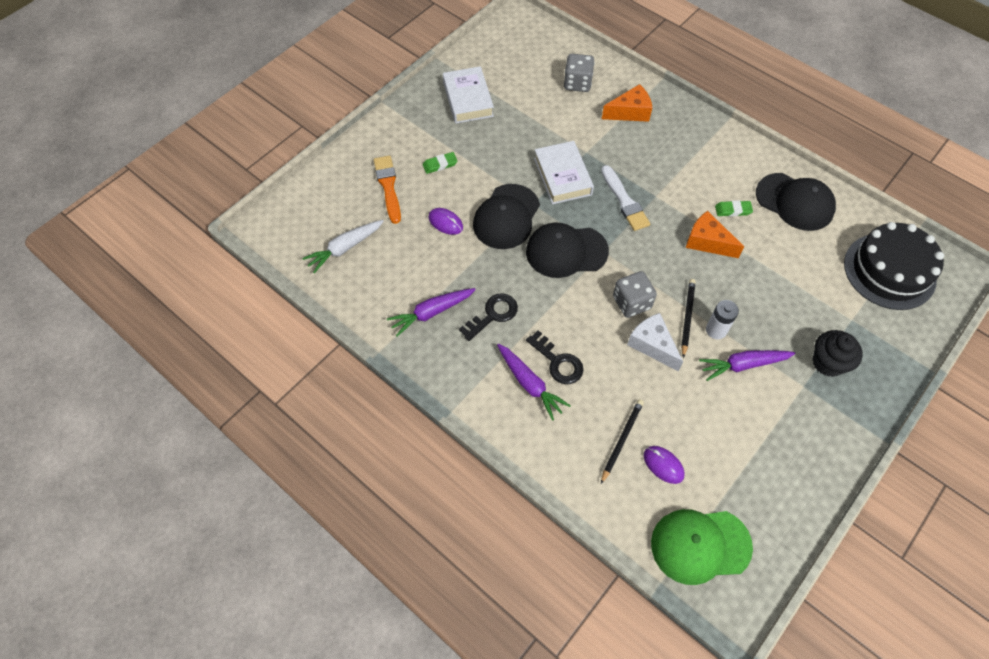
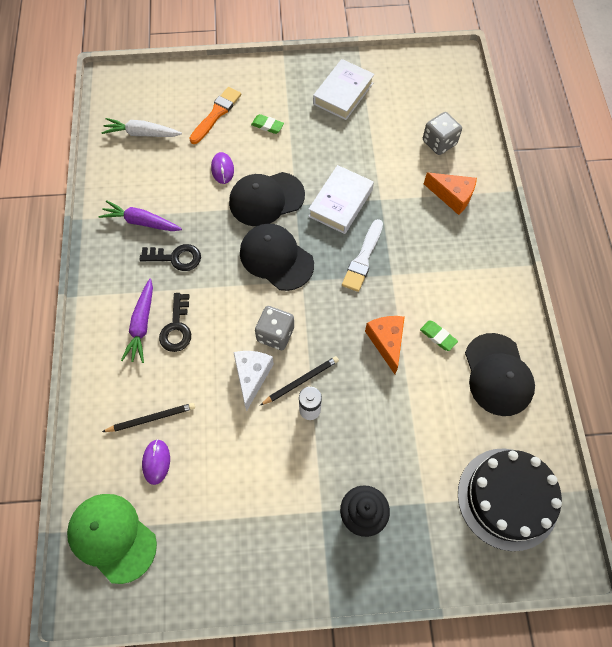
camera: 45 degrees right, 5 degrees up
(743, 365) = (297, 452): purple carrot -> none

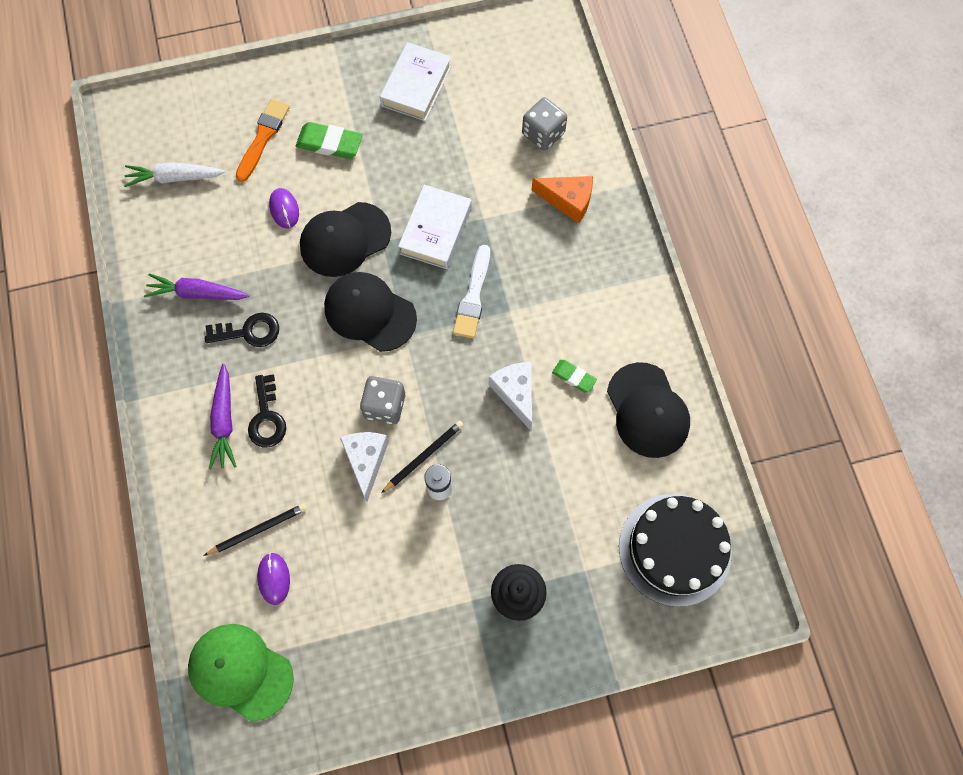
camera: 10 degrees left, 5 degrees up
(267, 125) = (329, 143): green eraser -> green eraser, size x1.64
(386, 342) = (515, 393): orange cheese -> white cheese

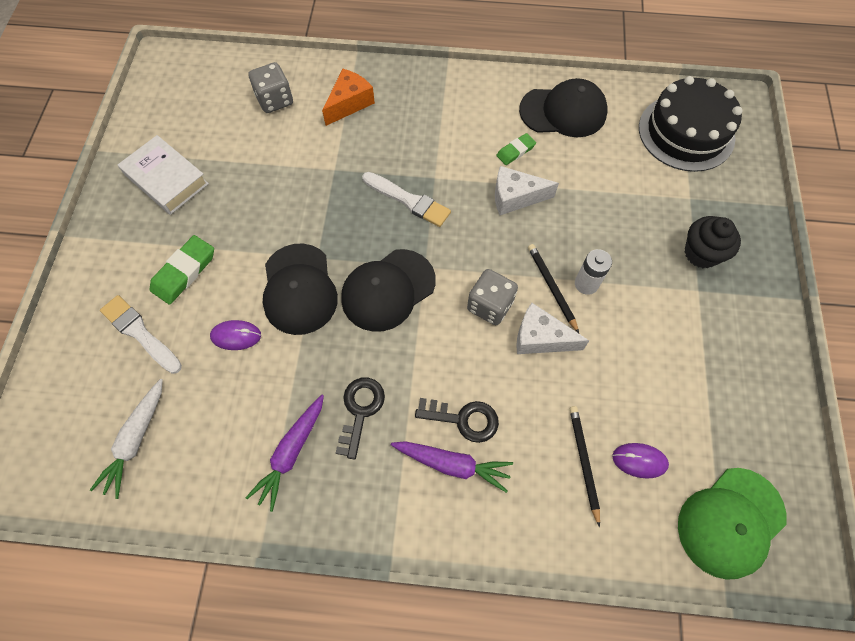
camera: 70 degrees left, 5 degrees down
(263, 137) = (140, 333): orange brush -> white brush
(435, 230) = (328, 210): white book -> none

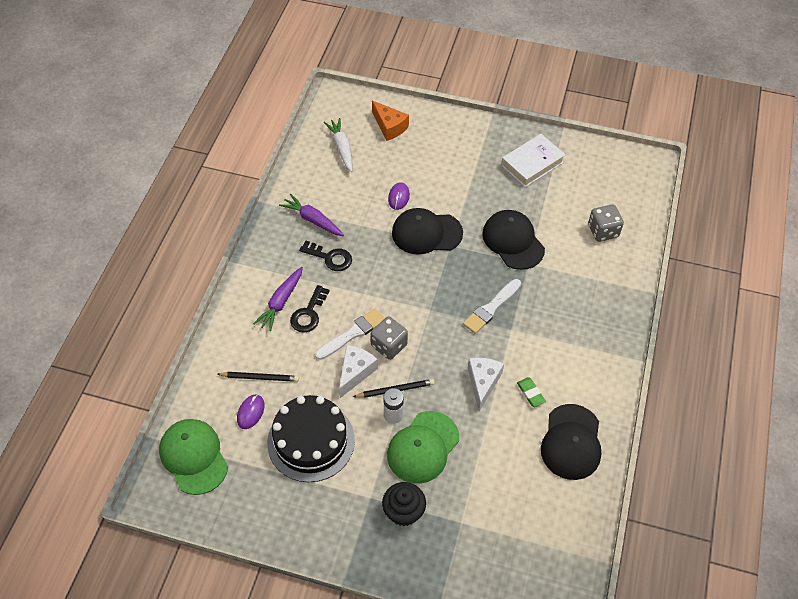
camera: 100 degrees right, 10 degrees down
(136, 440) = (341, 148): white carrot -> white carrot turned 45 degrees clockwise
(140, 333) = (412, 150): white brush -> white brush (352, 334)
(184, 272) = (453, 172): green eraser -> none
(349, 103) = (595, 280): orange cheese -> orange cheese (389, 127)
(388, 290) = (415, 284): black cap -> black cap (513, 241)
(617, 246) = (423, 447): none -> green cap
(686, 132) = (535, 544): black cake -> black cake (311, 441)

